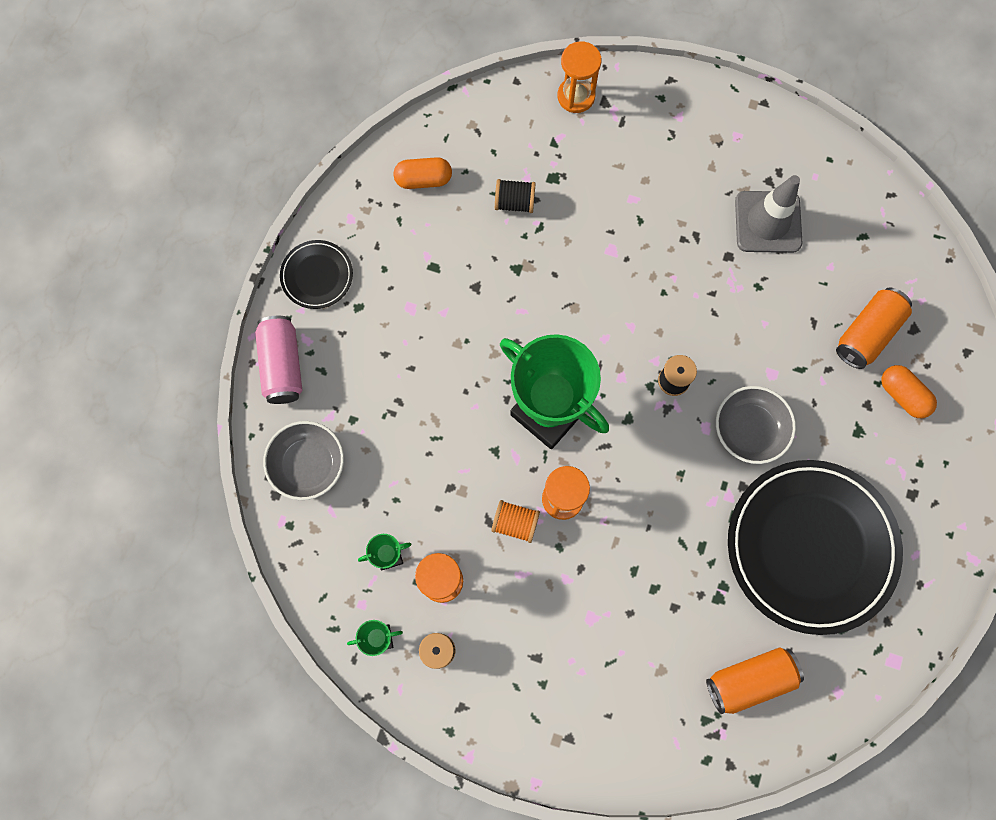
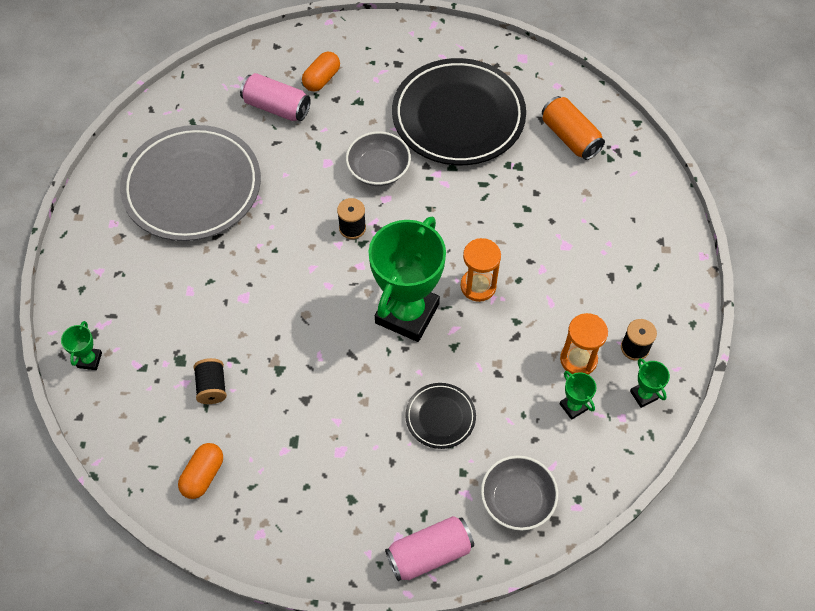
camera: 105 degrees left, 15 degrees down
(317, 276) = (328, 548): black plate -> black plate (440, 417)
(423, 179) = (203, 475): orange capsule -> orange capsule turned 45 degrees clockwise
(515, 523) = (510, 316): orange spool -> none
(576, 96) = (89, 360): orange hourglass -> green trophy
(768, 222) = (192, 187): grey traffic cone -> grey plate
(867, 333) = (276, 107): orange can -> pink can

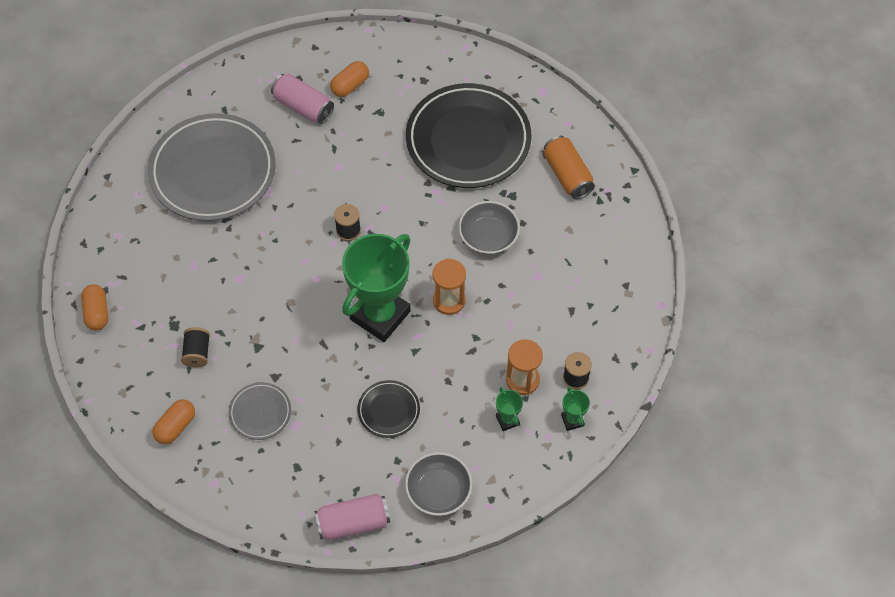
camera: 10 degrees right, 0 degrees up
(89, 360) = (97, 313): green trophy -> orange capsule
(297, 443) = (260, 412): none -> grey plate
(378, 169) = (383, 179): grey bowl -> grey bowl (488, 236)

